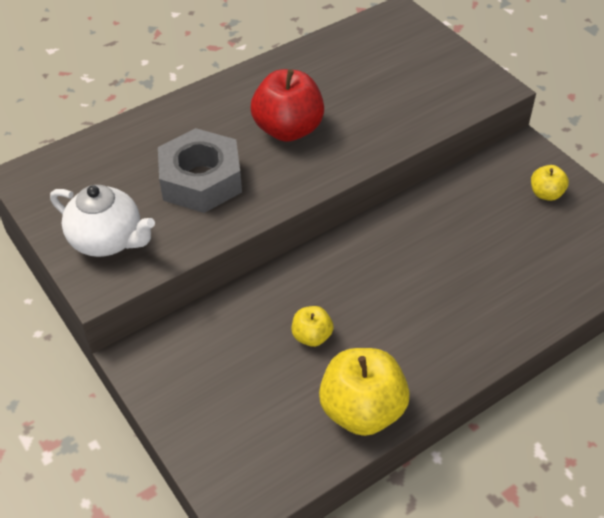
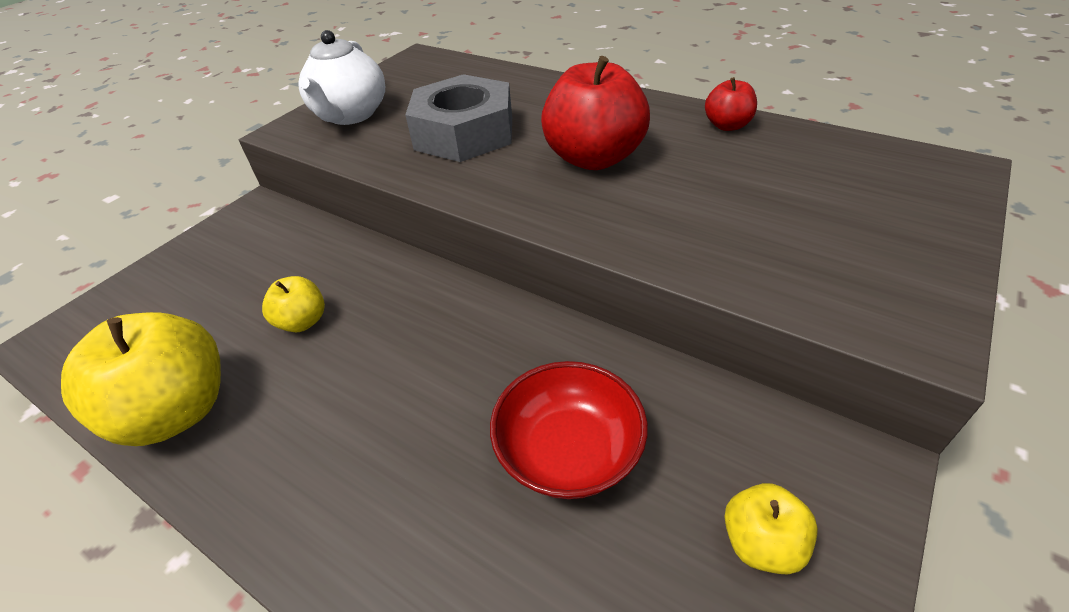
camera: 70 degrees right, 5 degrees down
(296, 62) = (727, 126): none -> red apple
(476, 237) = (569, 451): none -> red bowl

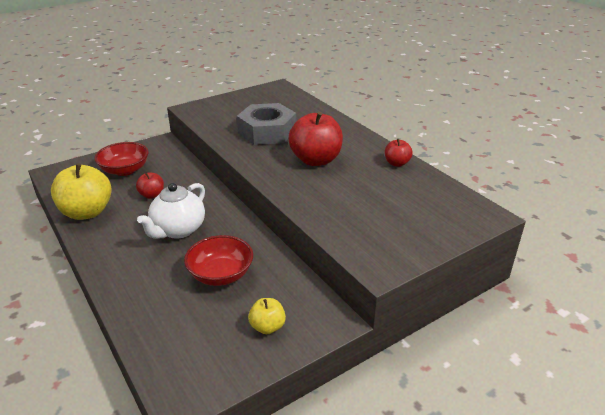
camera: 20 degrees right, 10 degrees down
(212, 286) = (125, 170): none -> red bowl
(303, 321) = (152, 195): yellow apple -> red apple
(351, 115) = (223, 109): white teapot -> white teapot (178, 230)

